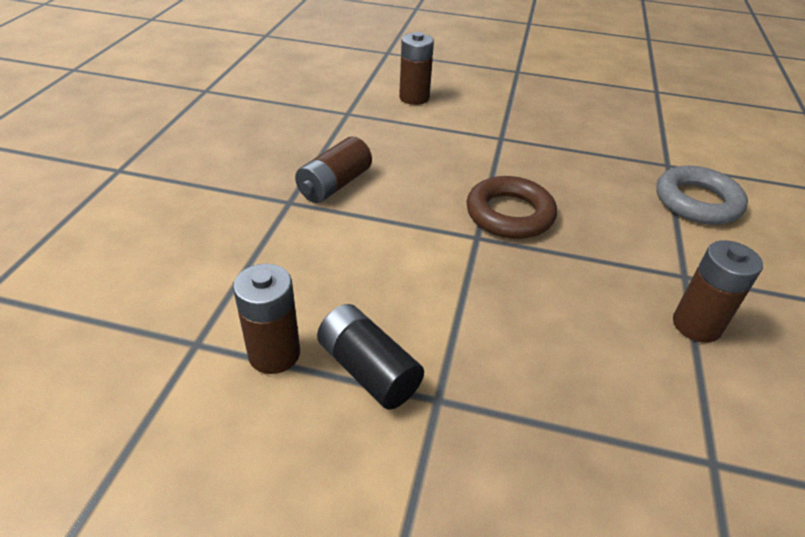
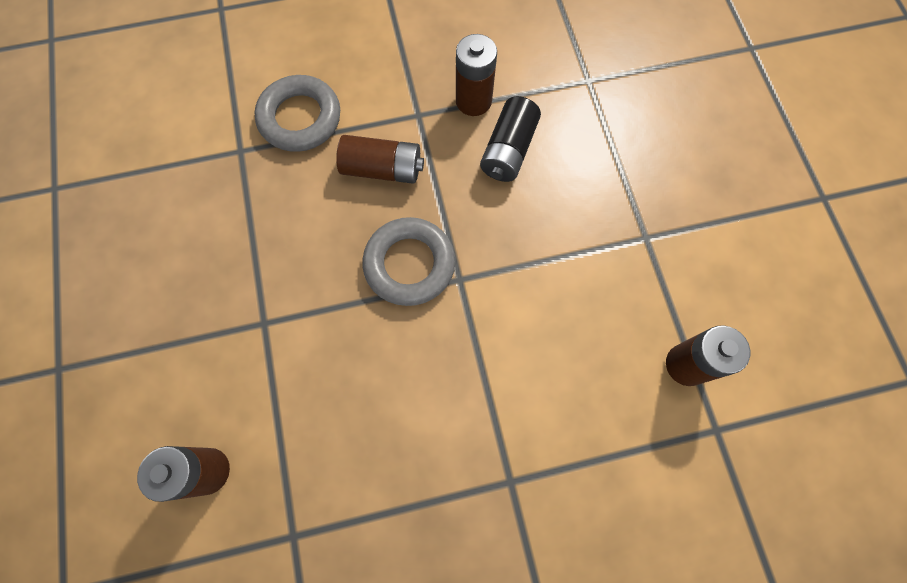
camera: 115 degrees left, 30 degrees up
(334, 185) = (456, 453): brown battery -> brown battery (382, 169)
(368, 370) = (655, 292): black battery -> black battery (508, 150)
(509, 214) = (409, 264): brown ring -> grey ring

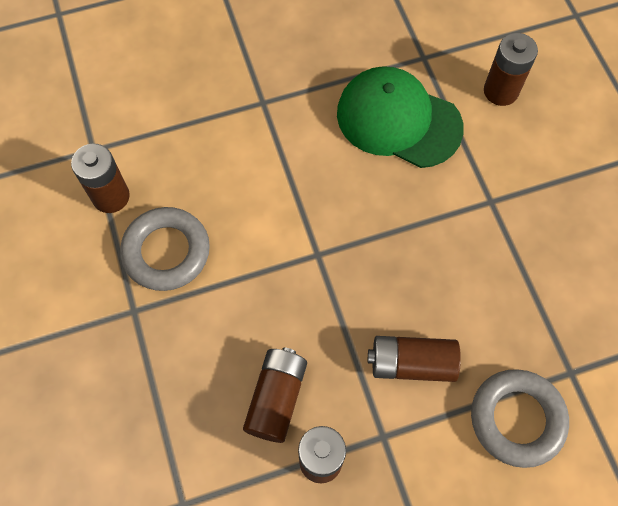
camera: 175 degrees right, 5 degrees down
(345, 438) = (398, 120): none -> green cap
(409, 264) = (367, 264): grey ring -> grey ring (166, 252)
(508, 150) = (276, 398): black battery -> brown battery

